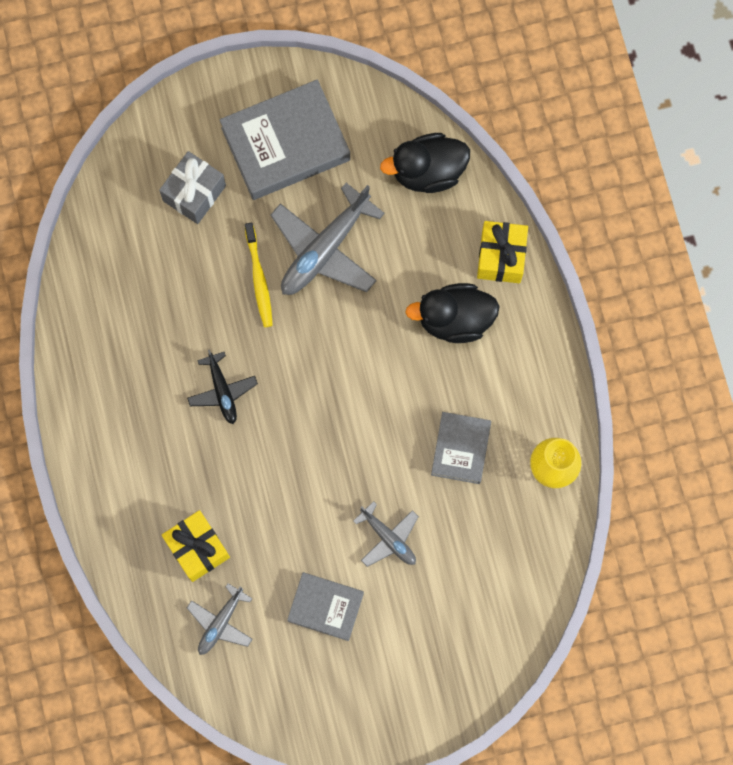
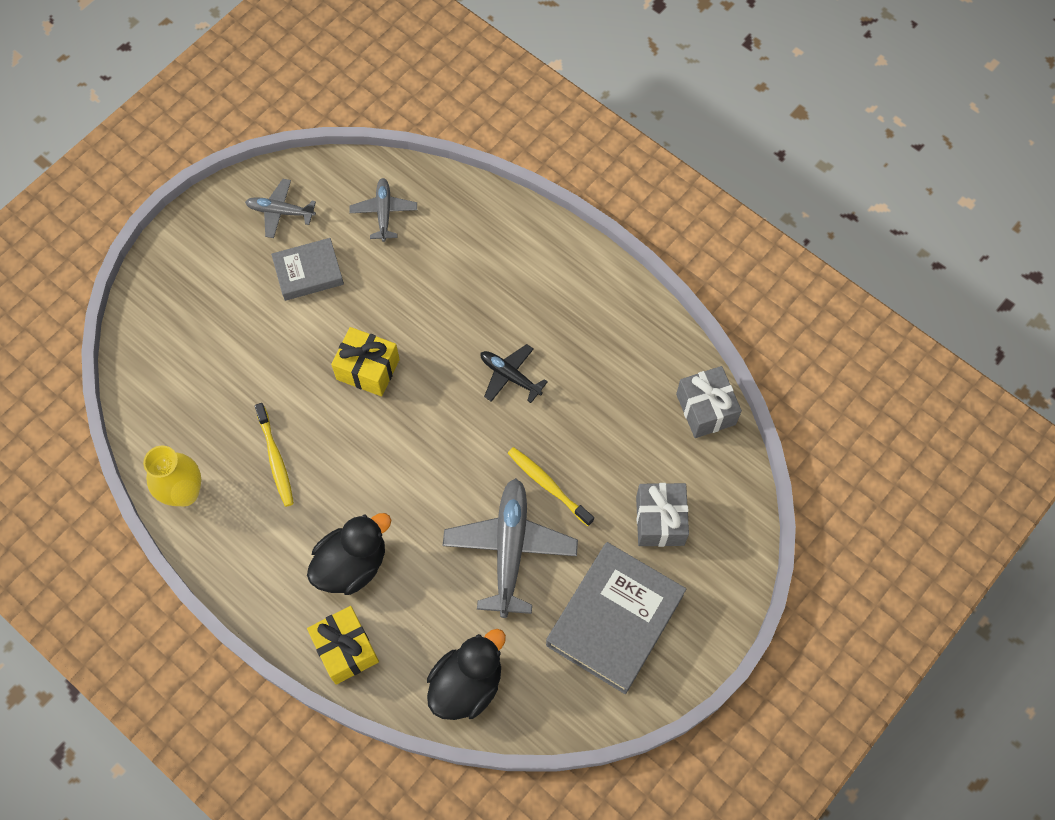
camera: 145 degrees right, 10 degrees down
(88, 255) = (705, 409): none -> grey gift
(197, 548) = (441, 251): yellow gift -> yellow gift (368, 369)
(389, 538) = (291, 352): grey plane -> grey plane (280, 212)
(460, 449) = (275, 459): grey book -> yellow toothbrush

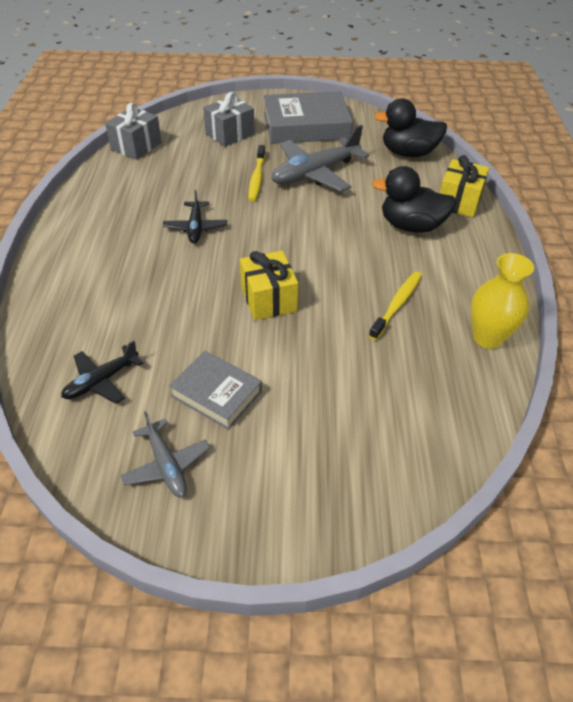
camera: 130 degrees left, 20 degrees down
(384, 212) = (101, 381): grey plane -> black plane

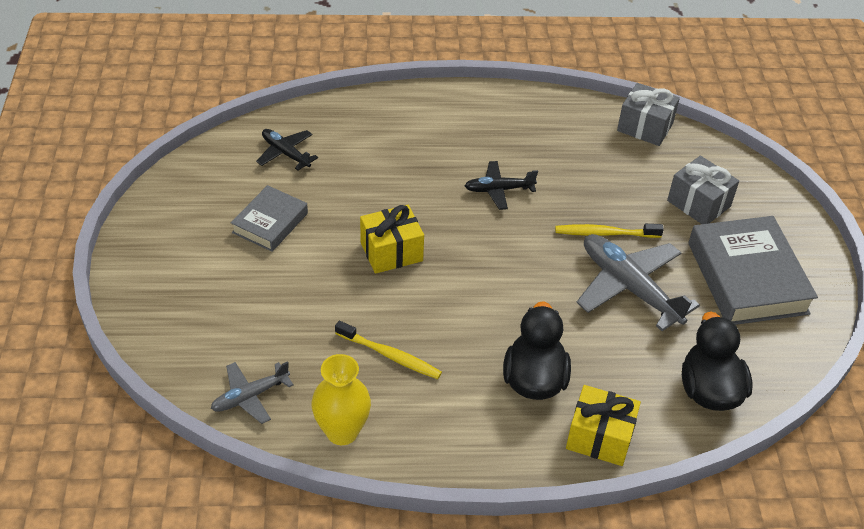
camera: 85 degrees right, 0 degrees up
(166, 465) = (200, 200): grey plane -> grey plane (250, 396)

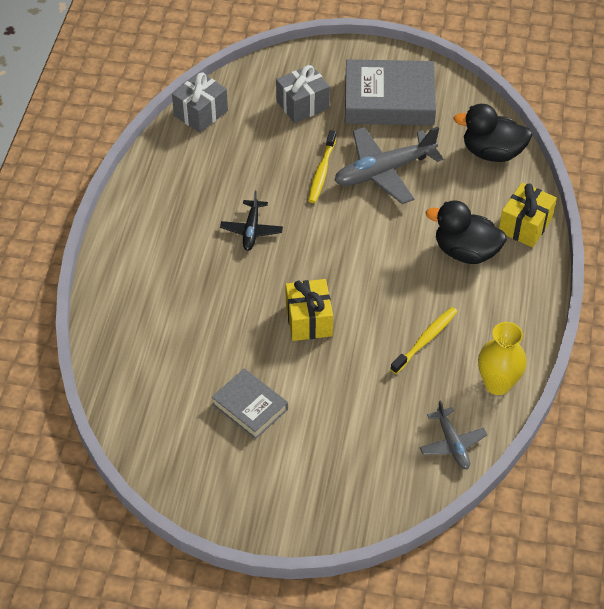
camera: 75 degrees left, 5 degrees up
(285, 153) = (156, 383): black plane -> none

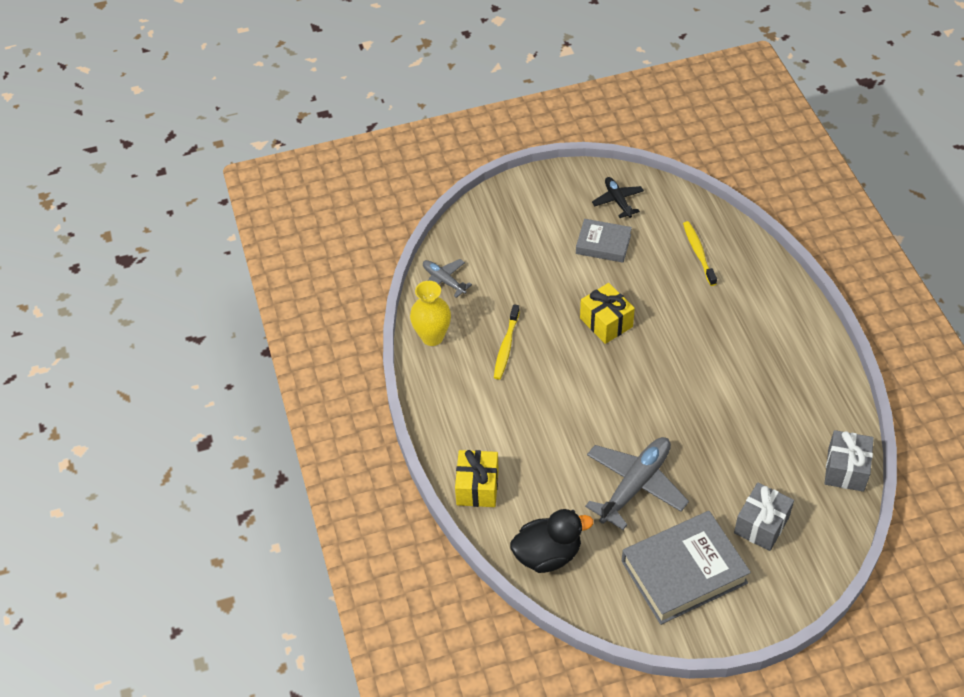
camera: 155 degrees right, 0 degrees up
(251, 230) = (707, 375): black plane -> black plane (617, 200)
(322, 171) = (690, 459): yellow toothbrush -> yellow toothbrush (698, 253)
(465, 252) = (516, 437): black duck -> none

